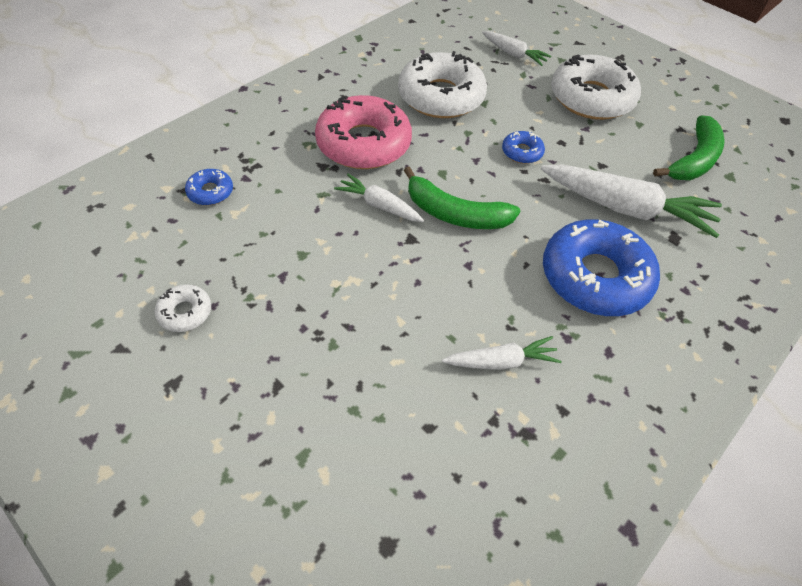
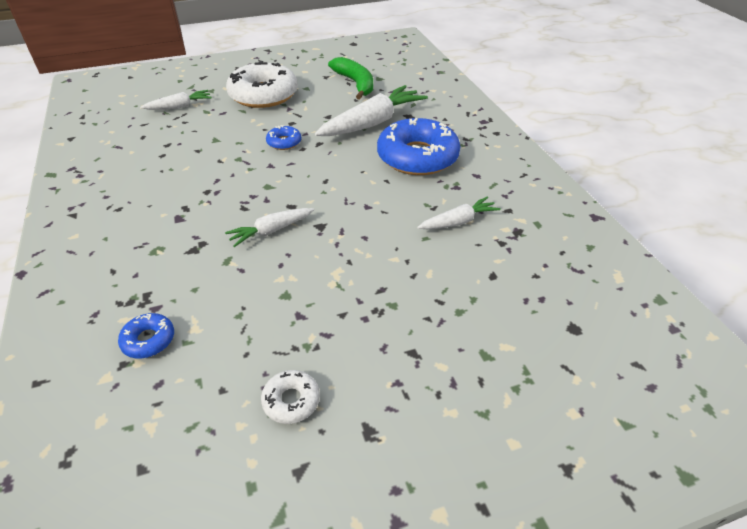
camera: 60 degrees left, 10 degrees down
(363, 143) = (192, 216): pink donut -> none
(441, 96) = (184, 157): white donut -> none
(455, 214) = (315, 195): green banana -> none
(501, 361) = (458, 221): white carrot -> white carrot turned 45 degrees clockwise

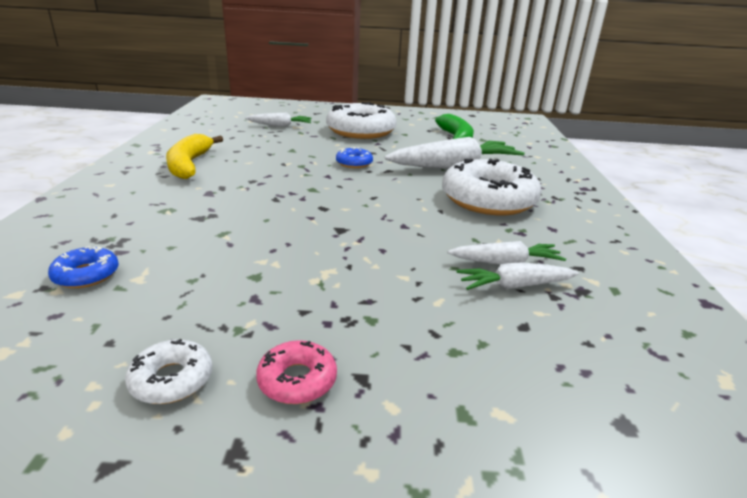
camera: 20 degrees right, 15 degrees down
(131, 187) = (189, 165): none -> yellow banana
(271, 231) = (286, 221): white carrot -> white carrot (514, 286)
(373, 370) = (297, 380): none -> pink donut
(417, 157) = (488, 200): blue donut -> white donut

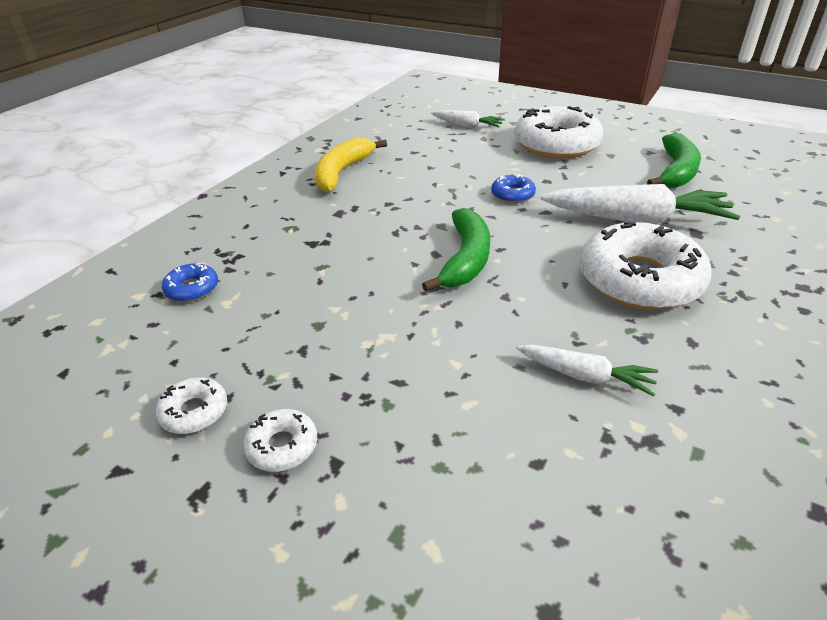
camera: 30 degrees right, 10 degrees up
(297, 380) = (282, 446): pink donut -> white donut
(352, 207) = (466, 259): none -> green banana
(514, 286) = (568, 410): white carrot -> none

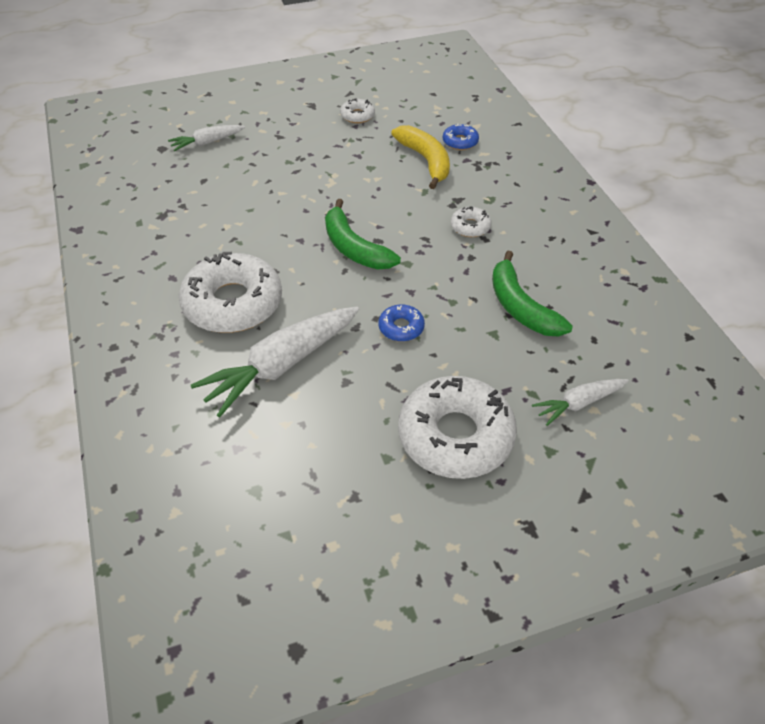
camera: 130 degrees right, 10 degrees up
(282, 446) = (306, 128): white donut -> white donut (470, 227)
(342, 172) = (555, 260): yellow banana -> yellow banana (426, 161)
(585, 376) = (214, 224): white carrot -> white carrot (207, 143)
(676, 171) = (300, 471): green banana -> green banana (520, 307)

